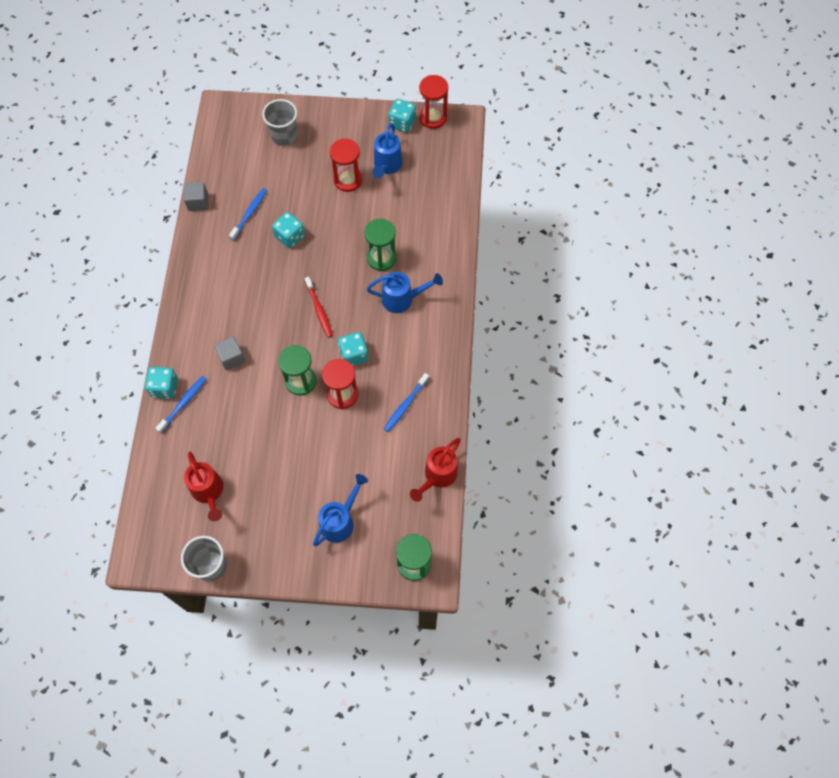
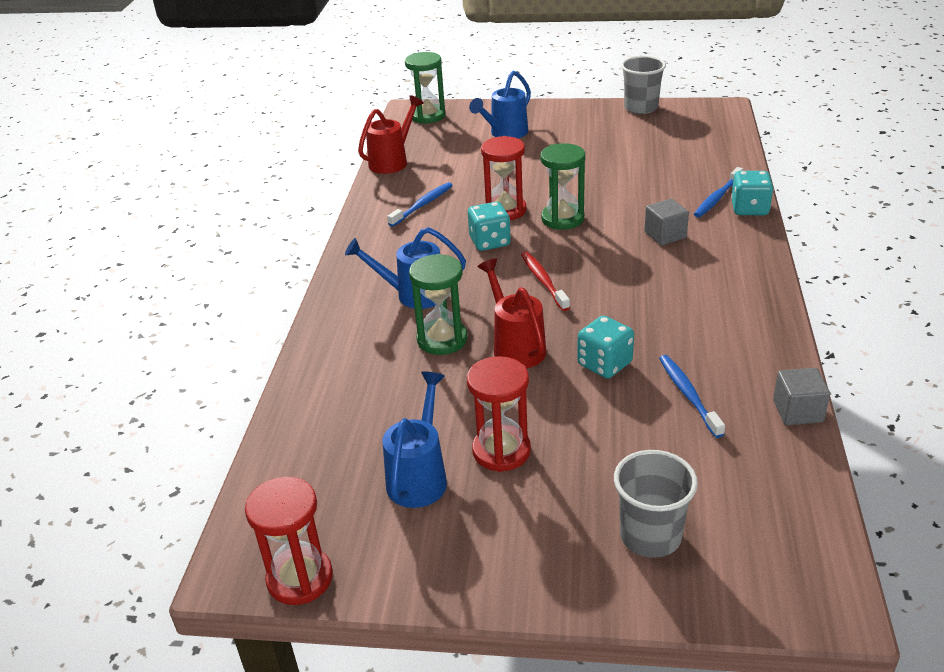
camera: 175 degrees left, 30 degrees down
(208, 492) = (659, 144): red watering can -> red watering can (516, 347)
(249, 214) = (688, 395): blue toothbrush -> blue toothbrush turned 135 degrees clockwise
(402, 123) = (374, 565): turquoise dice -> none

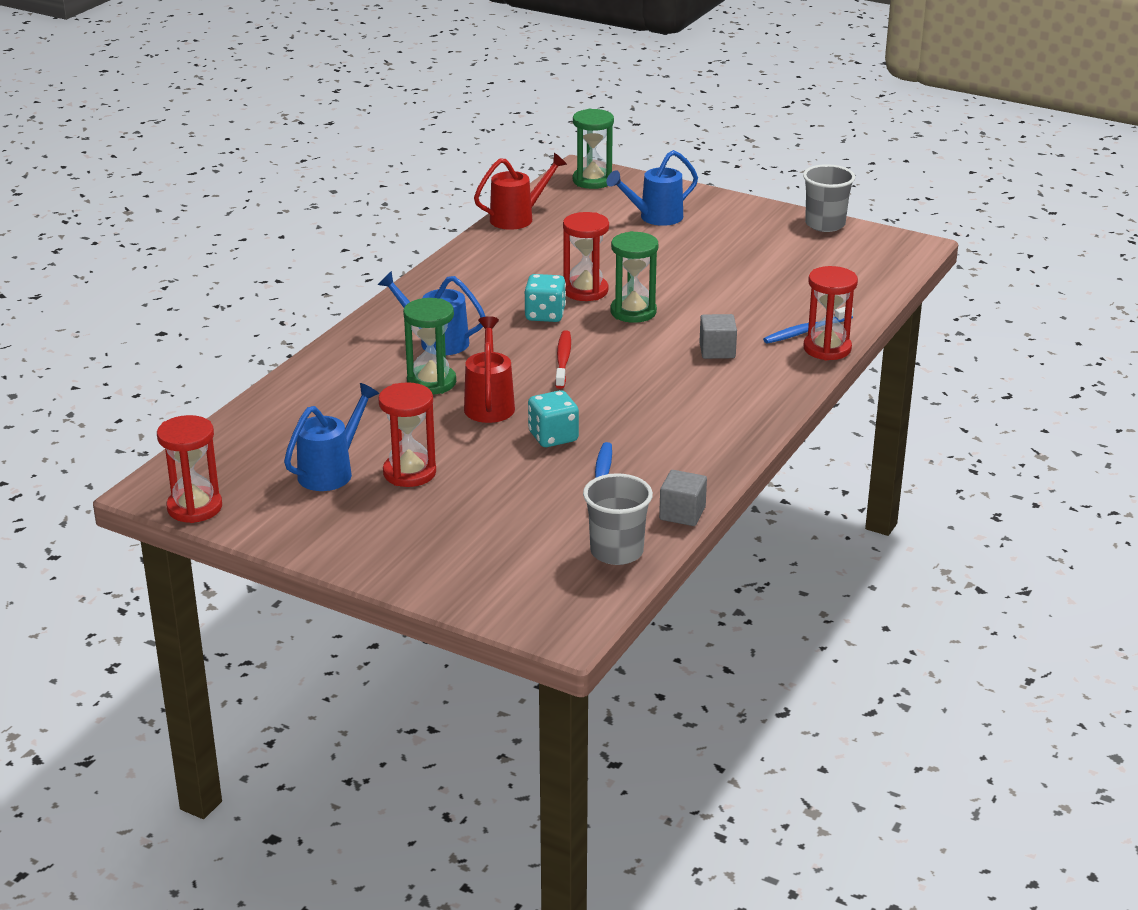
camera: 20 degrees right, 5 degrees down
(423, 205) = (511, 267): blue toothbrush -> none
(650, 536) = (473, 556): grey cup -> grey cup (616, 552)
(749, 209) = (827, 349): turquoise dice -> red hourglass

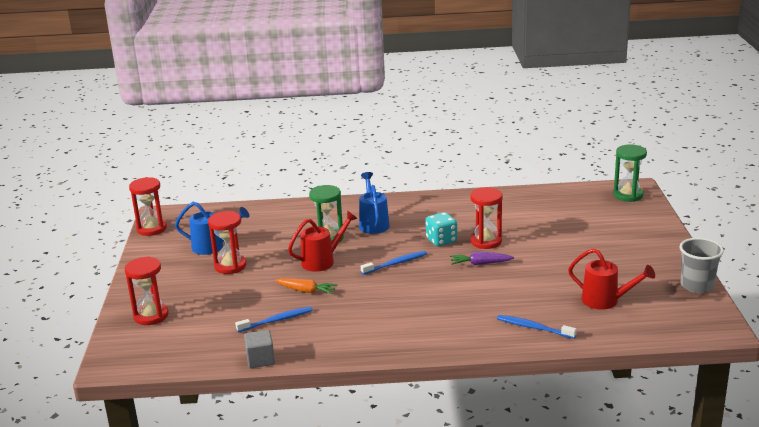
camera: 60 degrees right, 5 degrees down
(517, 218) = (545, 193): red watering can -> red watering can (605, 301)
(553, 437) = (306, 291): turquoise dice -> orange carrot
(563, 360) = (396, 263): red toothbrush -> blue toothbrush
(616, 552) = (201, 352): grey cup -> none
(633, 312) = (480, 264): green hourglass -> purple carrot
(655, 217) = (611, 229): blue watering can -> none
(717, 351) = (467, 306): grey cube -> none
(827, 349) = (520, 343): red hourglass -> red hourglass (151, 316)

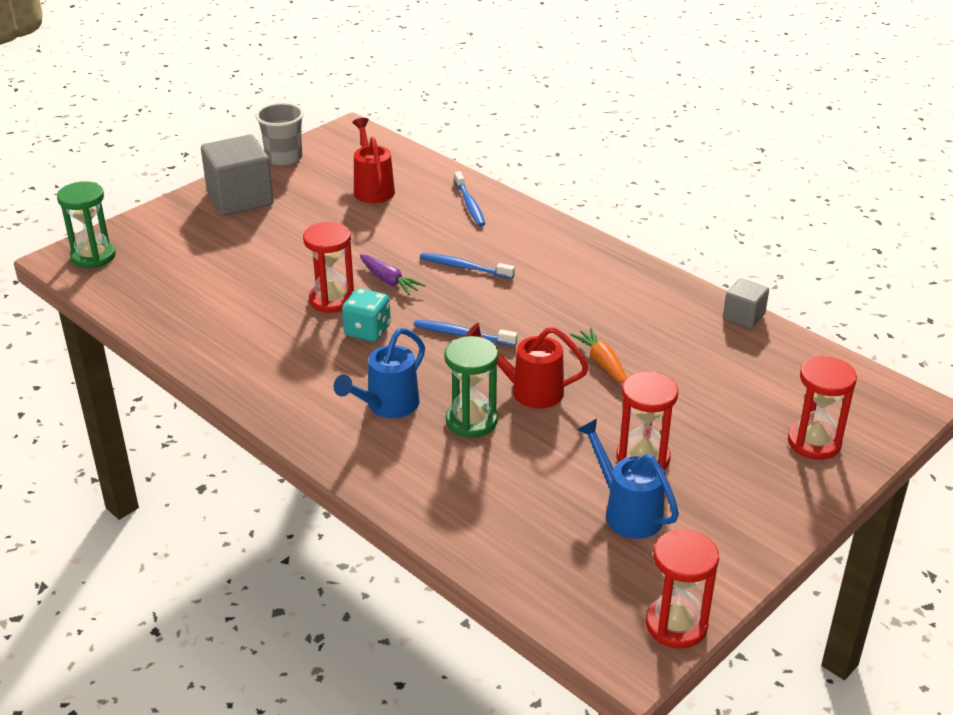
camera: 135 degrees left, 10 degrees up
(277, 320) = (678, 347): blue toothbrush -> blue toothbrush (464, 267)
(650, 252) = (240, 198): none -> grey cube

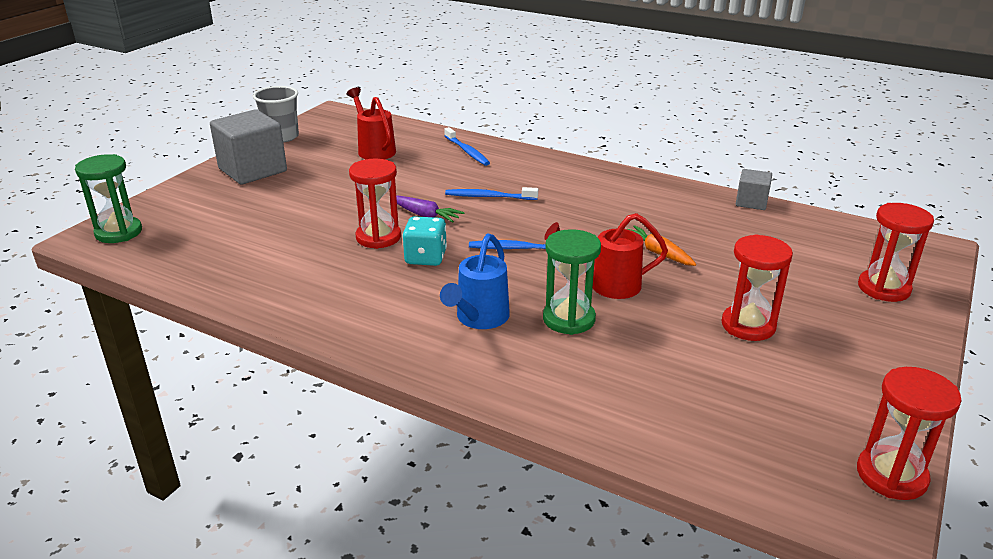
camera: 15 degrees left, 5 degrees down
(627, 512) = (767, 375): blue watering can -> none

